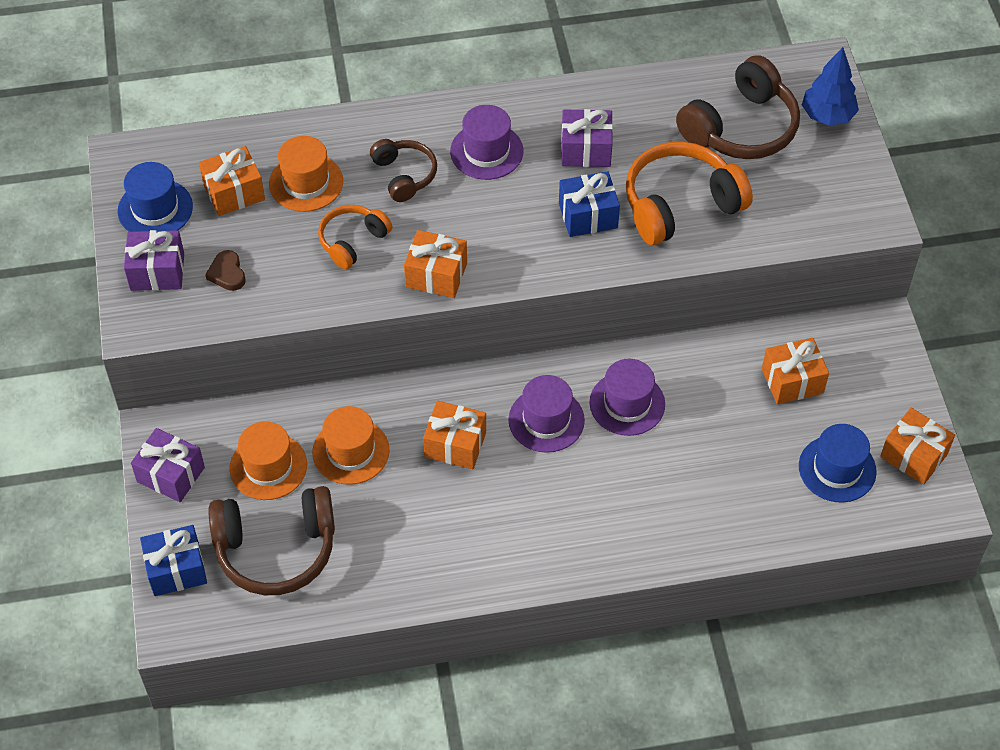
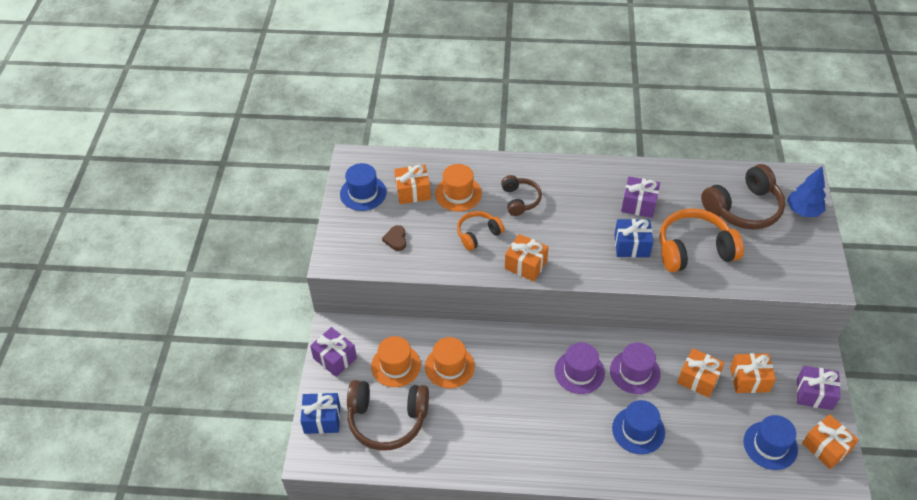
camera: 15 degrees right, 5 degrees down
(157, 271) = (354, 231): purple gift -> purple gift (814, 394)
(455, 445) = (517, 376): orange gift -> orange gift (698, 379)
(486, 151) = (575, 194): purple hat -> none
(648, 487) = (638, 430): none -> blue hat

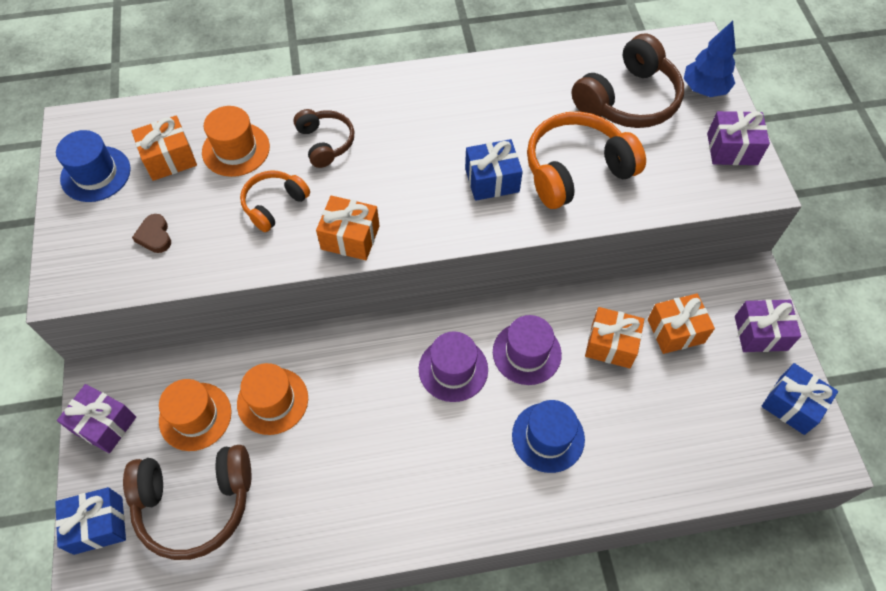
camera: 15 degrees left, 10 degrees up
(639, 204) = (489, 119): purple gift -> purple gift (732, 149)
(770, 445) = (722, 418): blue hat -> none
(826, 447) = (792, 405): orange gift -> blue gift

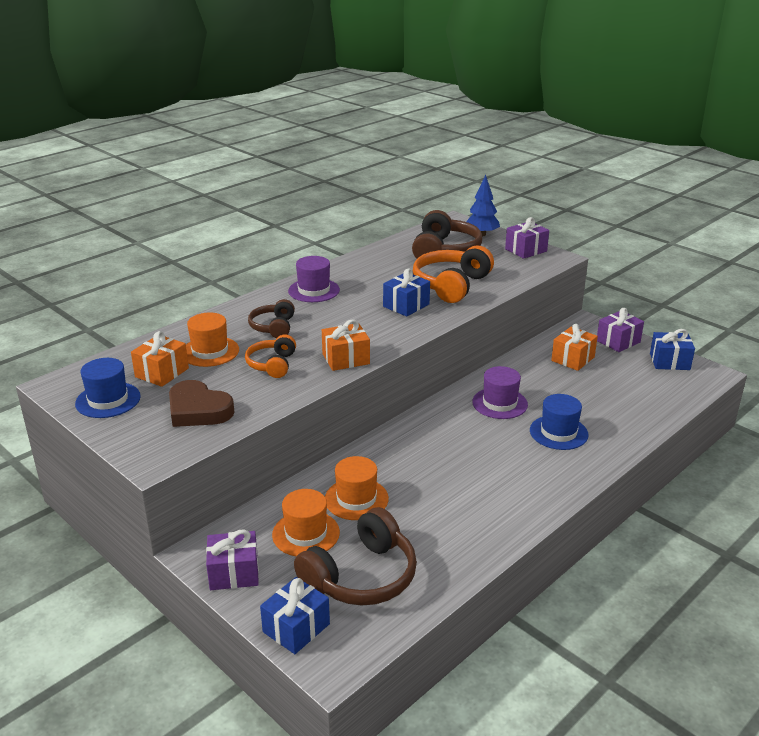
camera: 35 degrees left, 30 degrees down
(155, 236) = (198, 410): brown heart -> brown heart, size x1.92
(325, 143) = (273, 327): brown headphones -> brown headphones turned 120 degrees counterclockwise
(453, 369) = (463, 430): purple hat -> purple hat (314, 290)
(611, 345) = (544, 379): orange gift -> none

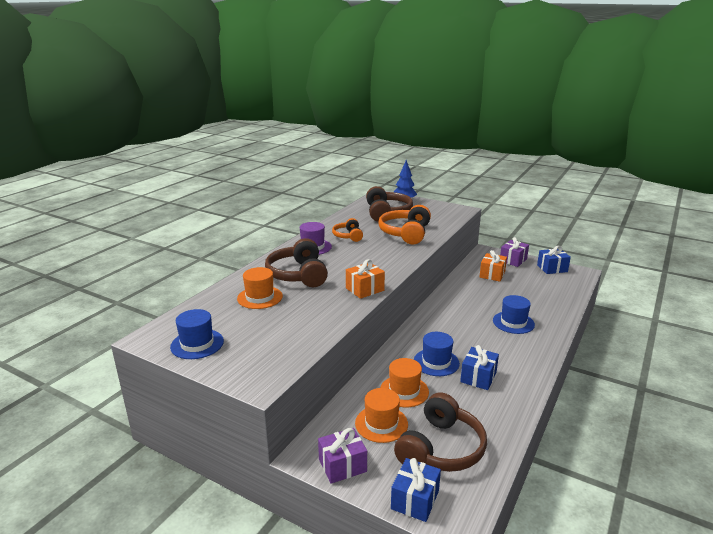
camera: 15 degrees left, 5 degrees down
(162, 372) = (230, 317): orange gift -> none
(198, 410) = (275, 340): brown heart -> none
(272, 364) = (313, 300): orange headphones -> orange headphones (348, 236)
(273, 327) = (298, 275): brown headphones -> brown headphones, size x1.73
(406, 305) = (384, 249): blue gift -> blue gift (478, 377)
(419, 469) = (436, 362): none -> blue hat
(499, 403) = (463, 309): purple hat -> none
(526, 250) = (439, 207): purple gift -> none

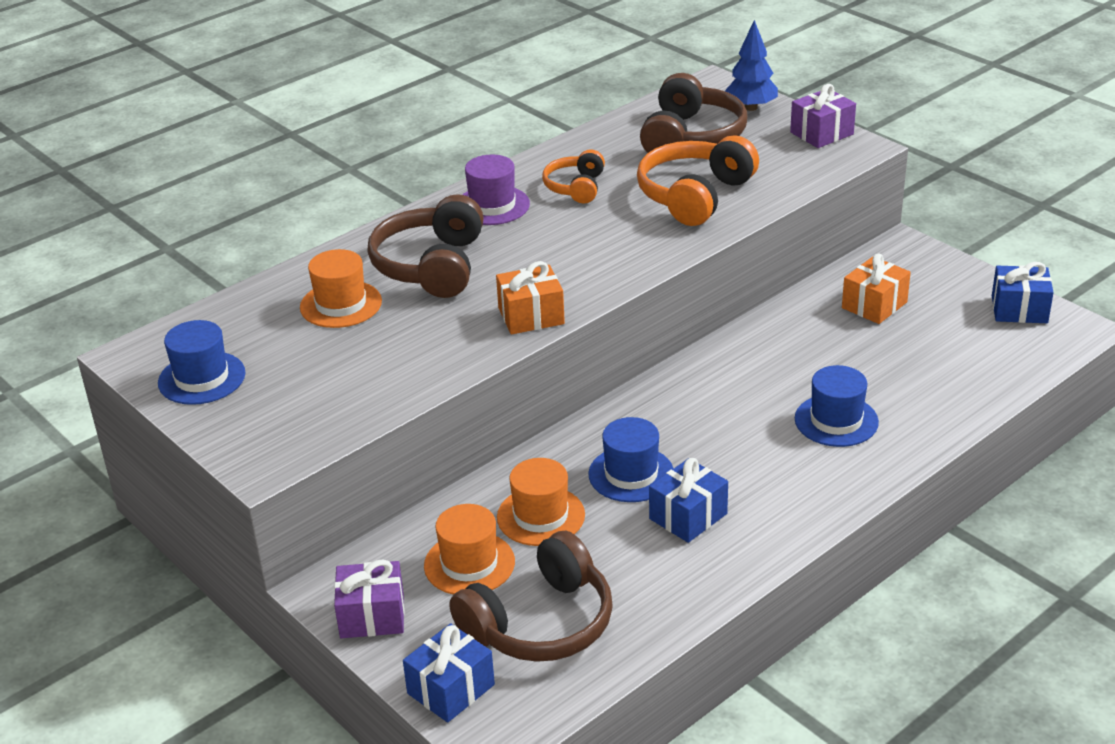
camera: 20 degrees right, 10 degrees up
(513, 260) = (947, 276): purple gift -> purple gift (821, 133)

